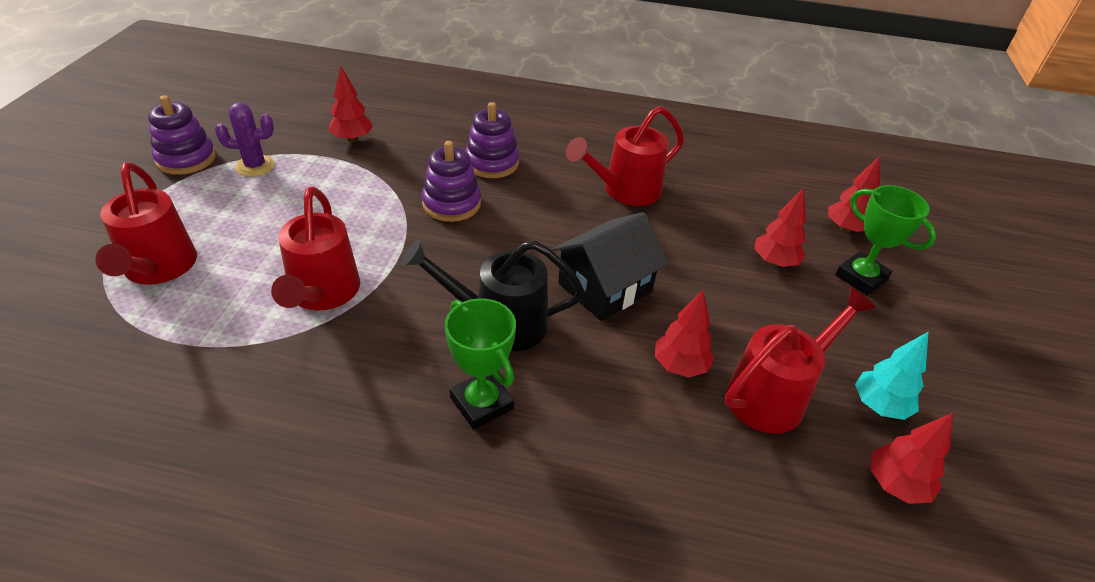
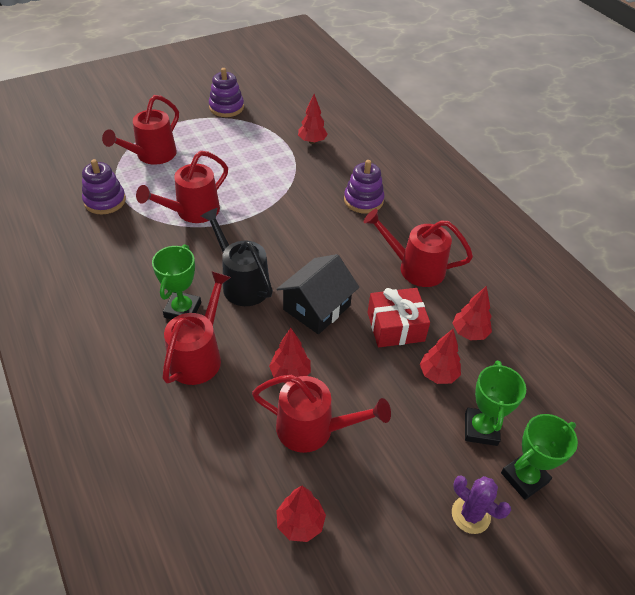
camera: 50 degrees right, 5 degrees up
(255, 166) = (249, 129): purple cactus -> purple cactus (470, 515)
(451, 204) = (308, 209): purple stacking toy -> purple stacking toy (105, 201)
(574, 431) = (199, 355): none -> red watering can
(605, 287) = (316, 307): black house -> black house turned 60 degrees counterclockwise
(688, 250) = (395, 326): none -> red gift
(845, 228) = (527, 397): red tree -> red tree (469, 332)
(879, 406) = (360, 489): turquoise tree -> none
(932, 287) = (524, 477): none -> green trophy

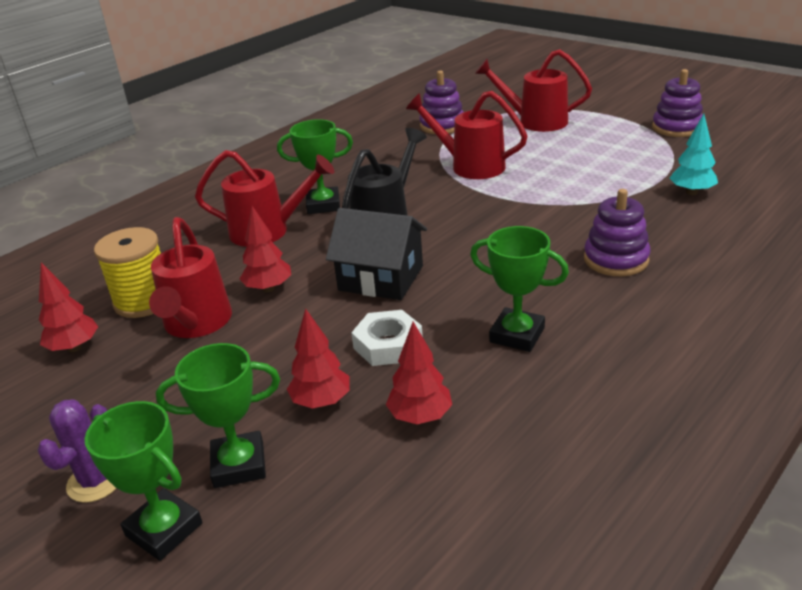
camera: 75 degrees right, 15 degrees down
(256, 463) = (144, 301): none -> yellow spool
(312, 141) = (691, 192): red tree -> turquoise tree
(395, 326) = (388, 345): red gift -> white nut
(414, 268) = (517, 335): red watering can -> green trophy

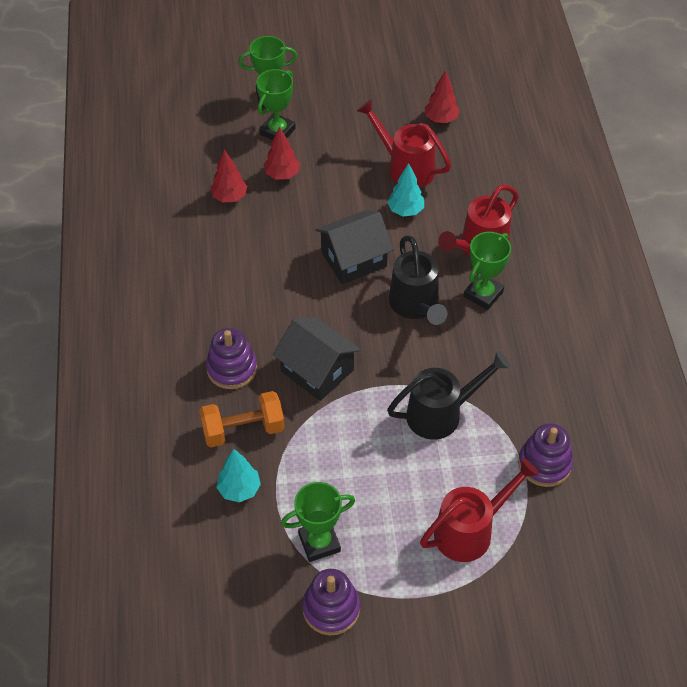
camera: 130 degrees right, 20 degrees up
(95, 481) = (323, 91): purple cactus -> none
(144, 301) = (458, 159): yellow spool -> none
(268, 288) = (405, 210): red tree -> turquoise tree
(388, 345) = (291, 221): white nut -> none
(470, 166) = (441, 413): red watering can -> black watering can
(517, 335) = (233, 270): green trophy -> green trophy (319, 542)
(533, 224) = (317, 370): none -> black house
(650, 220) = (243, 429): none -> orange dumbbell

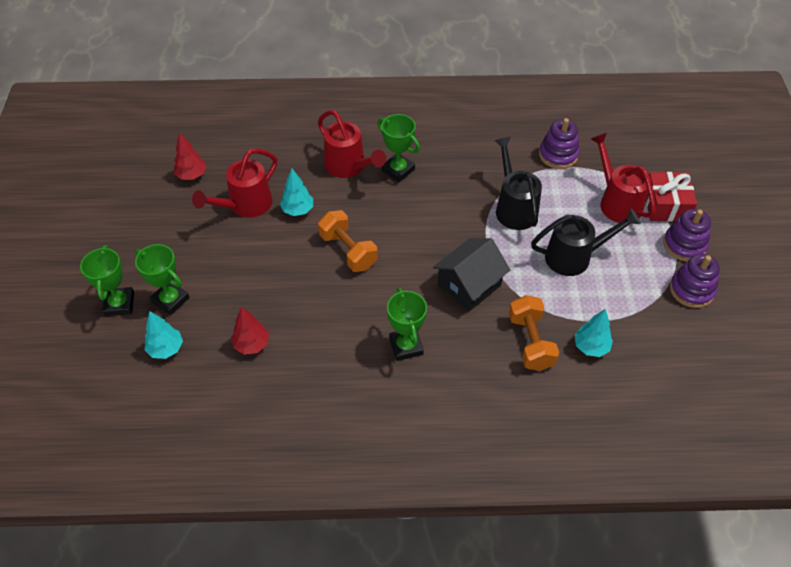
camera: 85 degrees left, 0 degrees up
(222, 138) = (166, 349): none -> turquoise tree
(232, 368) = (464, 349): purple stacking toy -> purple stacking toy (684, 245)
(282, 175) = (231, 299): red tree -> none
(319, 542) = (636, 294): green trophy -> green trophy (406, 346)
(354, 259) = (348, 251): black house -> orange dumbbell
(416, 306) = (405, 213): black watering can -> black watering can (575, 257)
(474, 591) = (666, 205): none -> red gift

